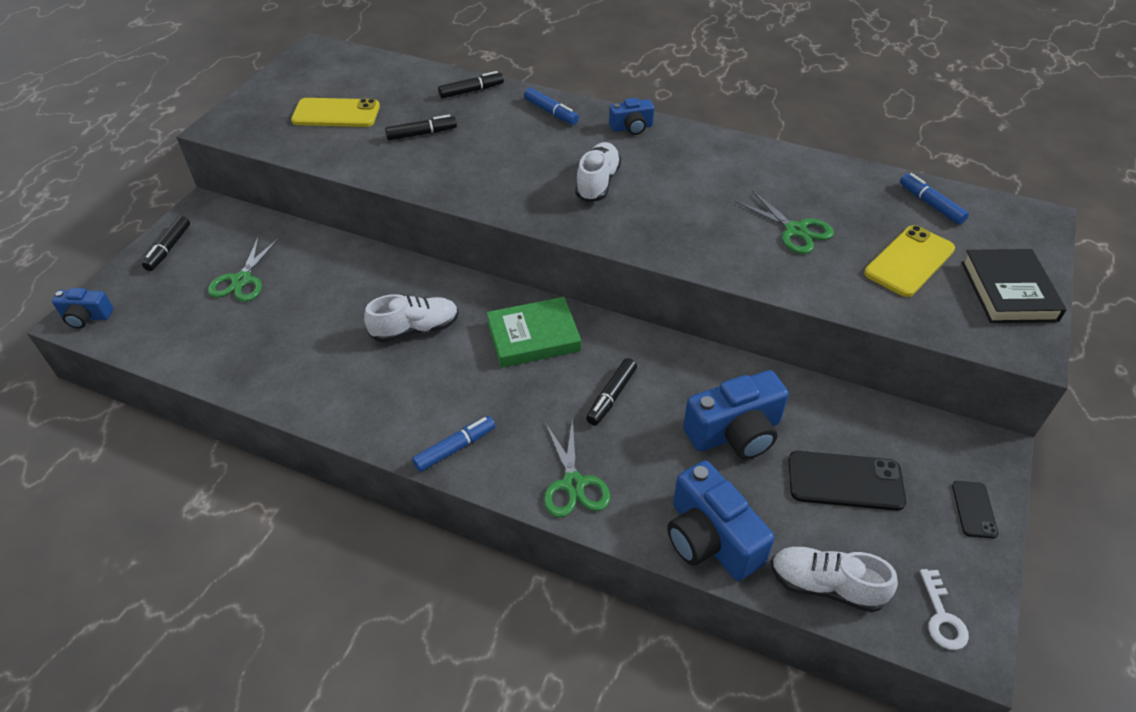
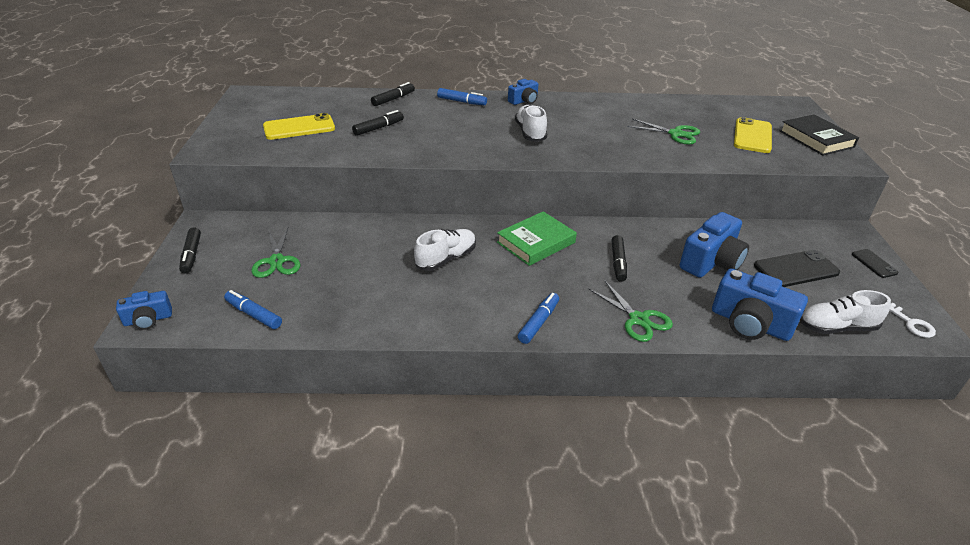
camera: 25 degrees left, 10 degrees down
(930, 204) = (736, 108): blue marker -> blue marker (254, 314)

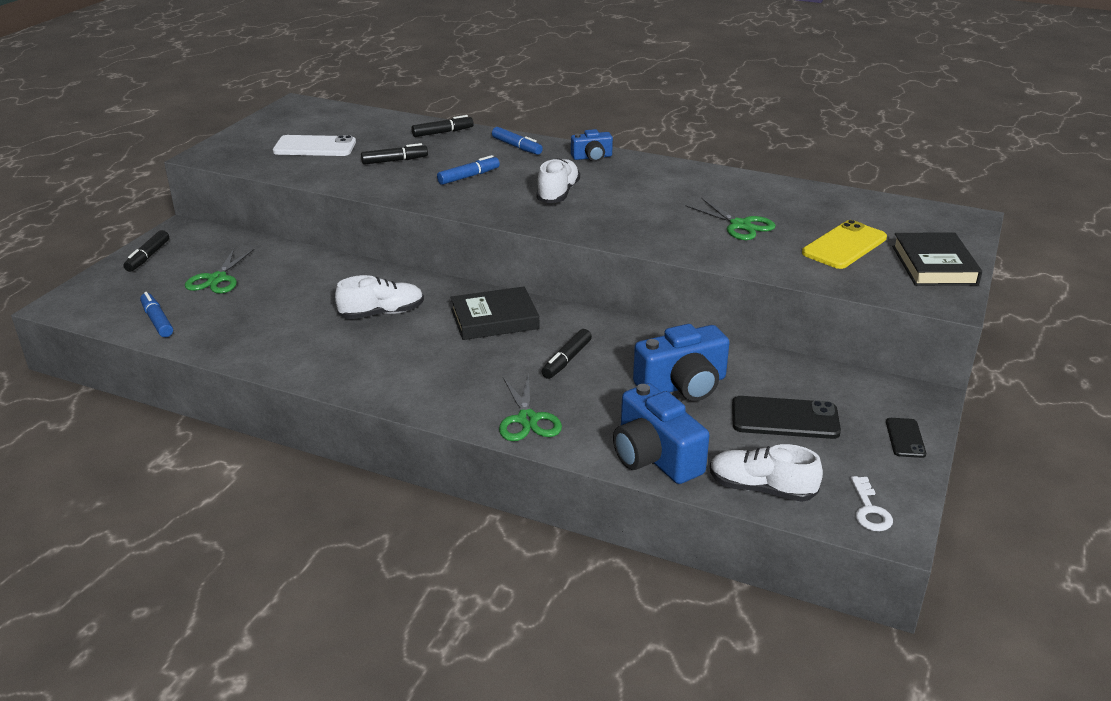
camera: 25 degrees right, 5 degrees down
(148, 320) = (68, 304): blue camera -> none
(299, 128) = (315, 147): yellow phone -> white phone
(536, 242) = (494, 319): green book -> black book
(538, 322) = (416, 395): blue marker -> blue marker (469, 176)

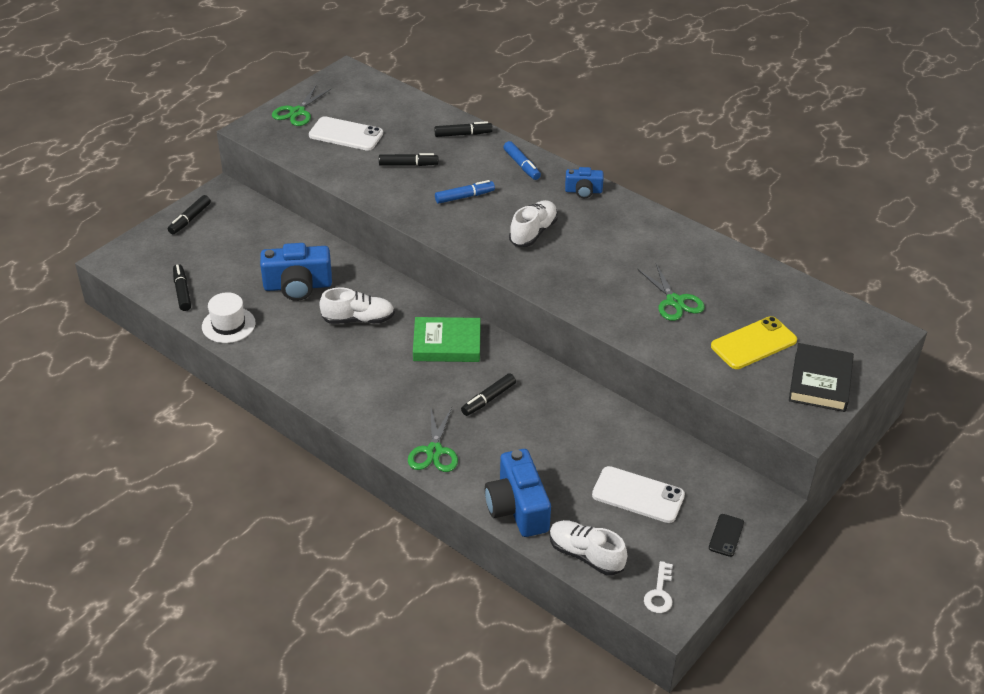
camera: 15 degrees right, 10 degrees up
(157, 321) = (182, 292): blue marker -> black marker
(217, 279) = (238, 255): green scissors -> green scissors (297, 112)
(225, 342) = (228, 325): none -> white hat
(494, 319) = (447, 344): black book -> green book
(682, 385) = (571, 444): blue camera -> blue camera (298, 286)
(785, 418) = (638, 495): black phone -> white phone

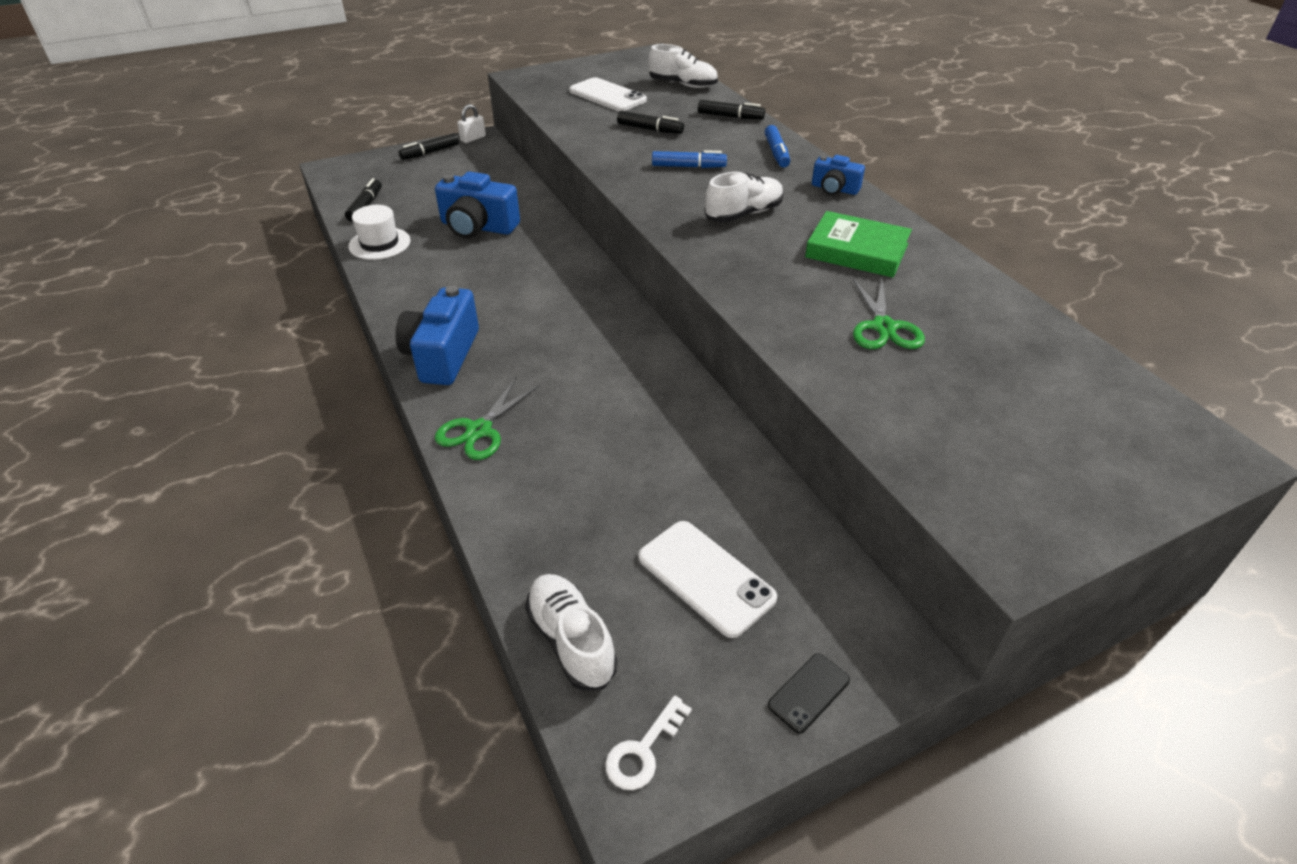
camera: 25 degrees right, 0 degrees up
(216, 193) = (473, 138): none -> white padlock
(297, 112) = (576, 72): green scissors -> none
(358, 319) = (512, 271): white shoe -> white shoe (683, 85)
(447, 344) = (588, 319): green book -> green book (857, 251)
(488, 399) = (590, 391): black marker -> none
(517, 508) = (526, 536): blue camera -> blue camera (442, 355)
(753, 343) = (978, 410): yellow phone -> none
(820, 382) = (1068, 495): black book -> none

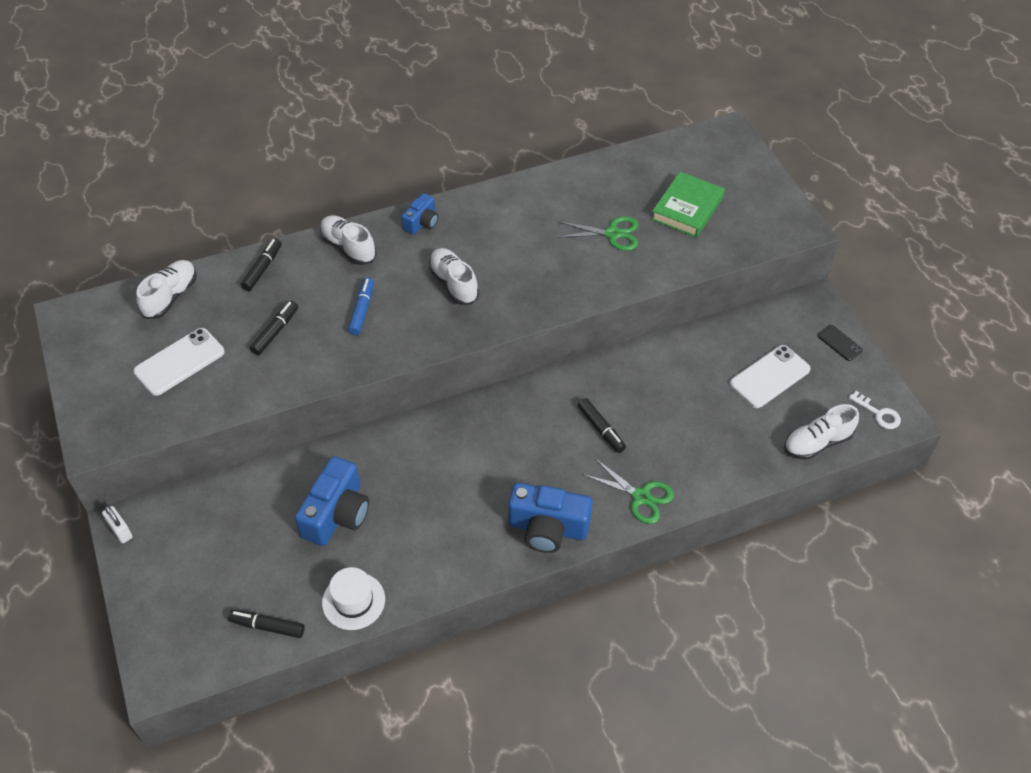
camera: 85 degrees left, 10 degrees up
(430, 152) = (146, 574): black marker -> black marker (601, 429)
(776, 153) = (348, 247): blue marker -> white shoe
(857, 251) = (517, 228): green book -> green book (687, 208)

